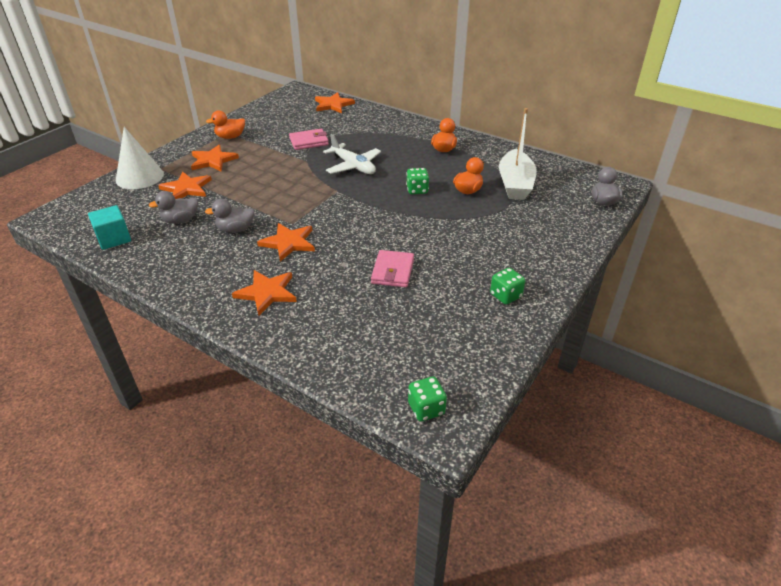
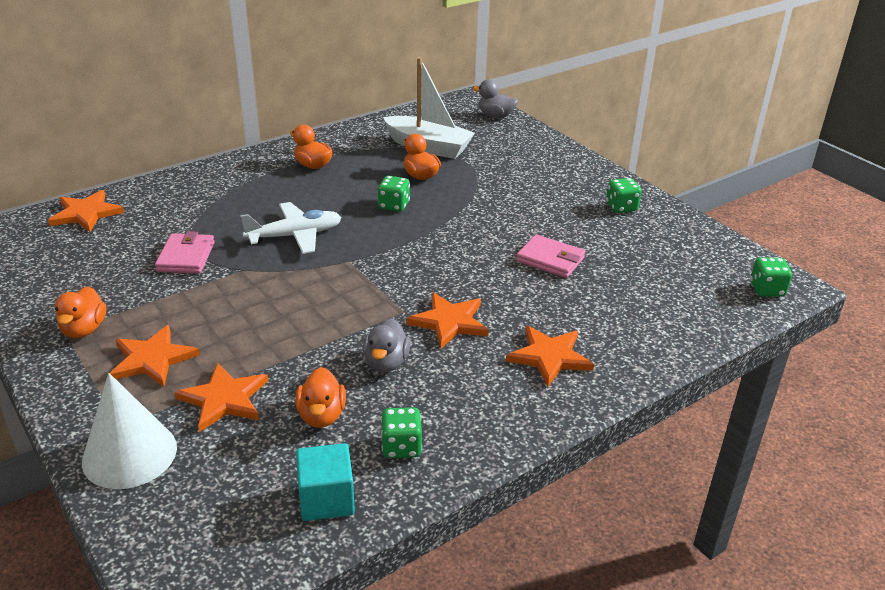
camera: 70 degrees left, 5 degrees down
(159, 252) = (401, 447): none -> green dice
(180, 220) = (321, 415): grey duck -> orange duck

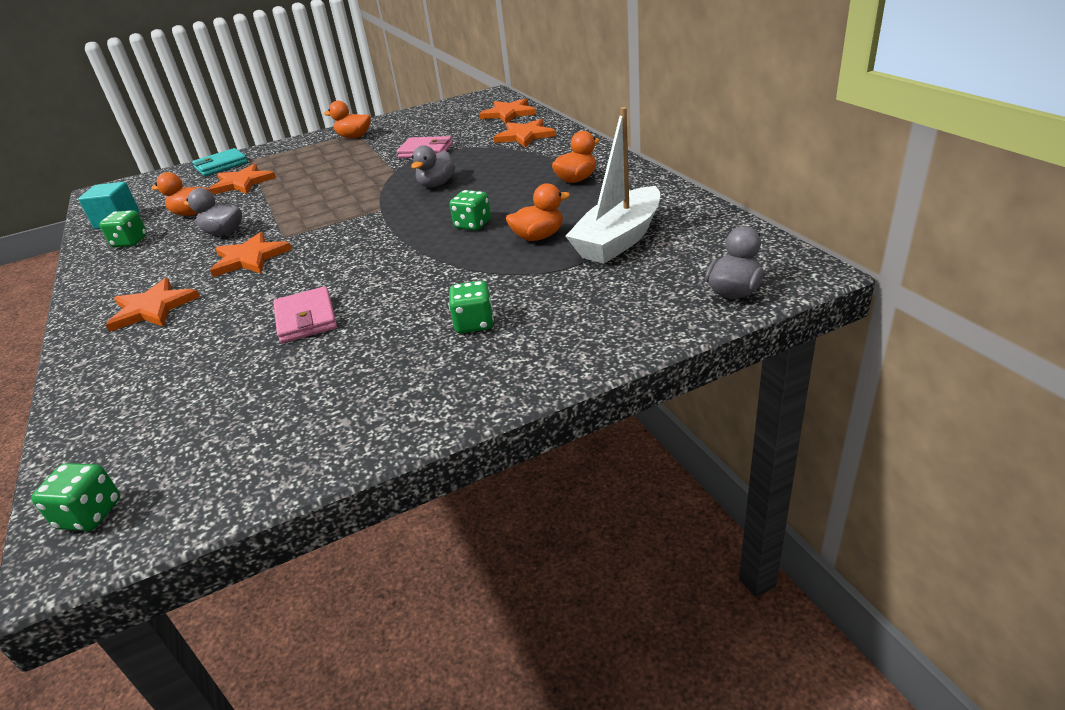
camera: 105 degrees right, 0 degrees up
(129, 454) = (221, 165): white cone -> turquoise wallet
(152, 359) = (304, 158): orange star -> orange star (525, 136)
(295, 236) = (436, 184): white plane -> grey duck
(550, 260) = (306, 319): pink wallet -> pink wallet turned 60 degrees counterclockwise
(621, 207) = (395, 393): green dice -> green dice (474, 323)

